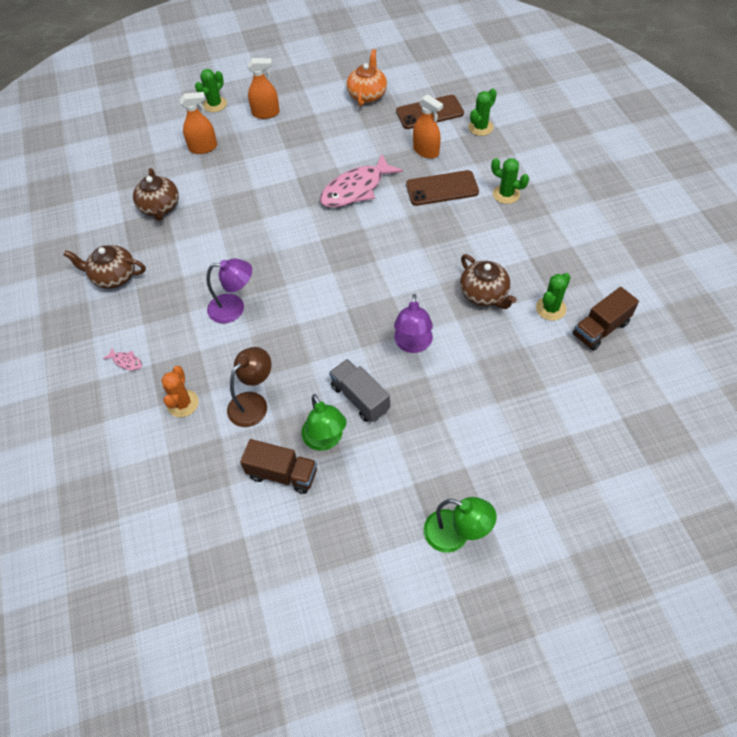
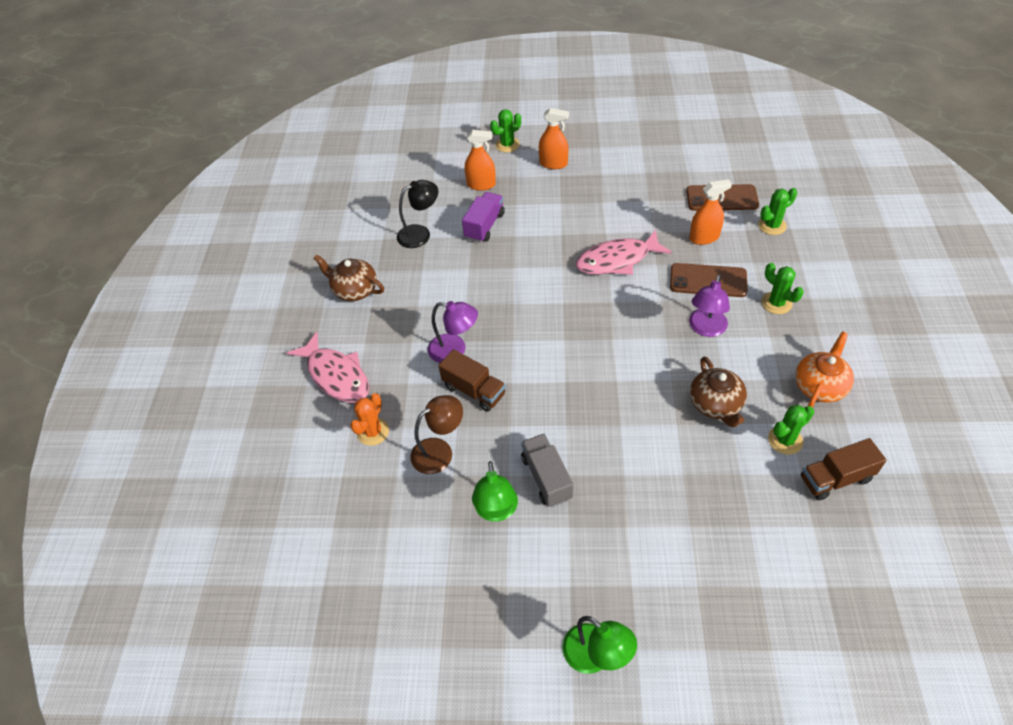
camera: 20 degrees right, 5 degrees down
(126, 361) = (336, 375): pink fish -> pink fish, size x2.47
(160, 207) = (420, 234): brown teapot -> black lamp
(220, 186) = (484, 226): none -> purple truck
(282, 474) = (442, 532): brown truck -> brown truck (474, 390)
(367, 94) = (662, 166): orange teapot -> orange teapot (820, 386)
(413, 344) = (620, 437): purple lamp -> purple lamp (705, 329)
(426, 151) = (704, 237): orange spray bottle -> orange spray bottle turned 75 degrees counterclockwise

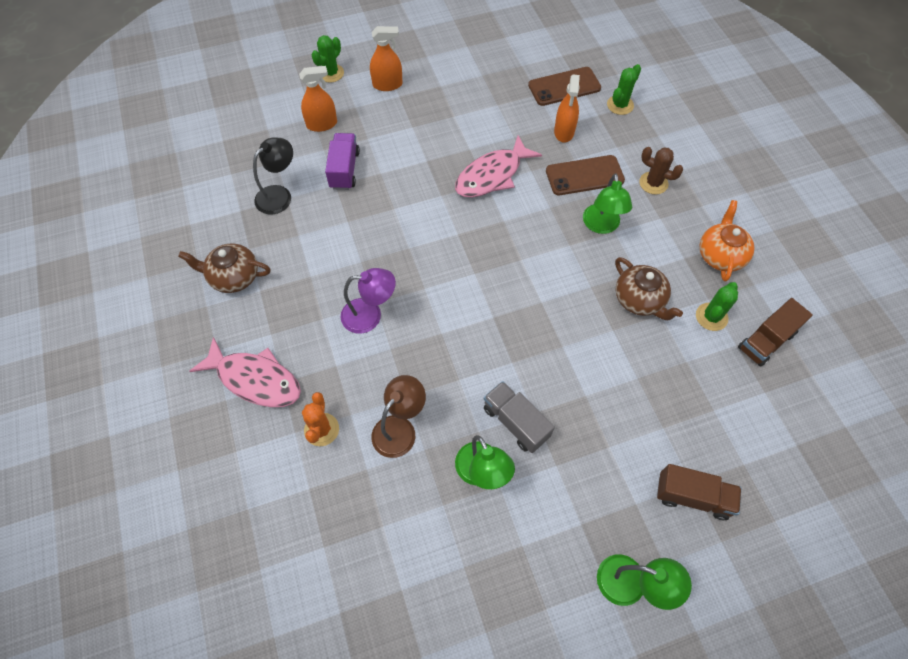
camera: 25 degrees left, 10 degrees up
(474, 390) = (407, 353): brown truck -> brown truck (692, 496)
(704, 237) = (564, 132): orange spray bottle -> orange spray bottle turned 135 degrees clockwise
(705, 329) = (601, 226): purple lamp -> green lamp
(776, 303) = (653, 183): green cactus -> brown cactus

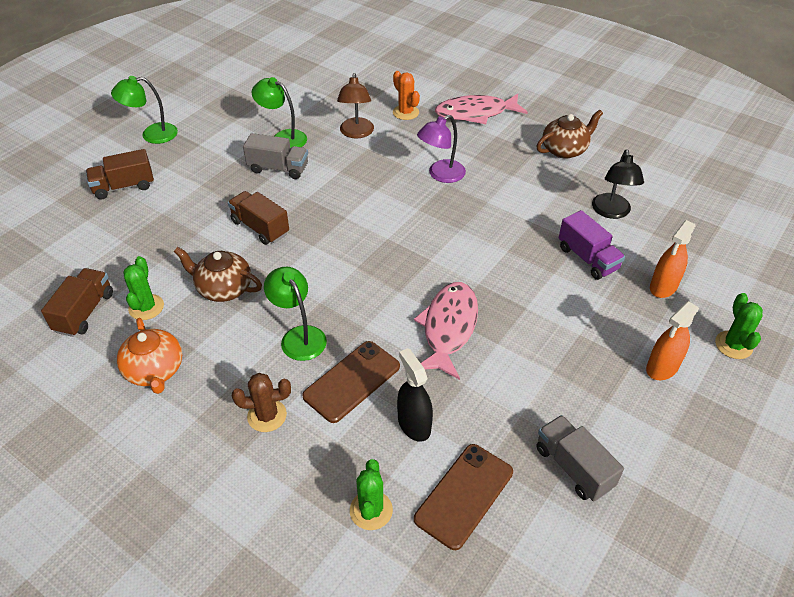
camera: 145 degrees right, 15 degrees down
(494, 69) = (573, 467): none -> grey truck
(564, 132) = (414, 424): orange spray bottle -> black spray bottle
(576, 349) = (260, 228): none -> brown truck

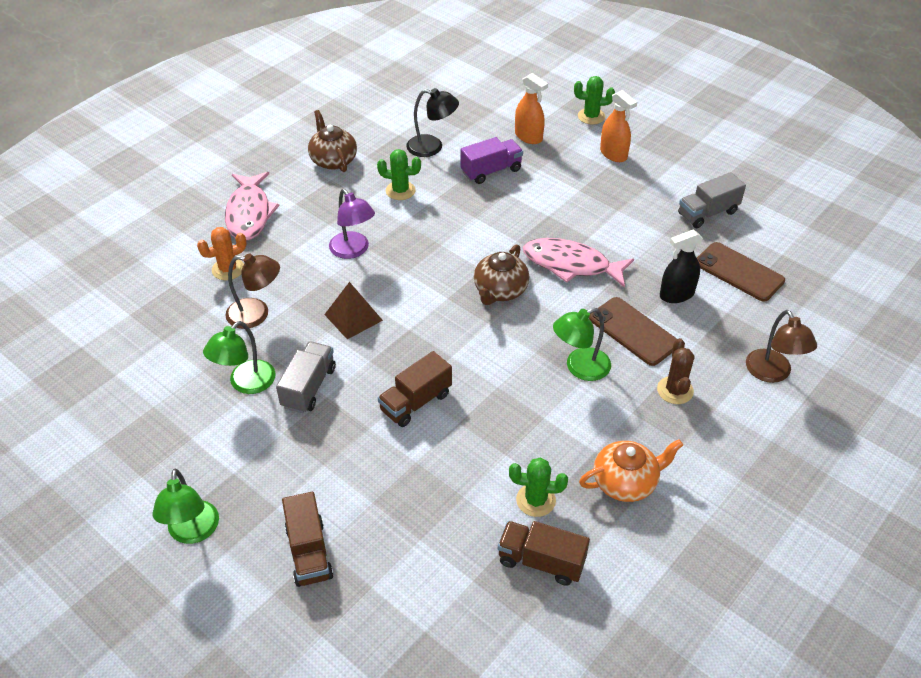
camera: 85 degrees left, 0 degrees up
(223, 288) = (511, 431): brown teapot -> brown teapot (500, 291)
(290, 517) = (772, 373): none -> brown lamp
(357, 183) = (353, 317): none -> brown pyramid
(371, 510) = (759, 324): green cactus -> green cactus (400, 191)

